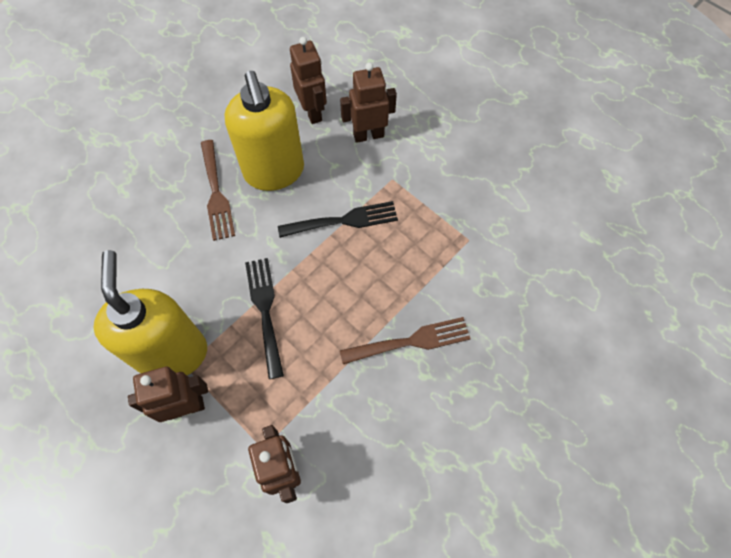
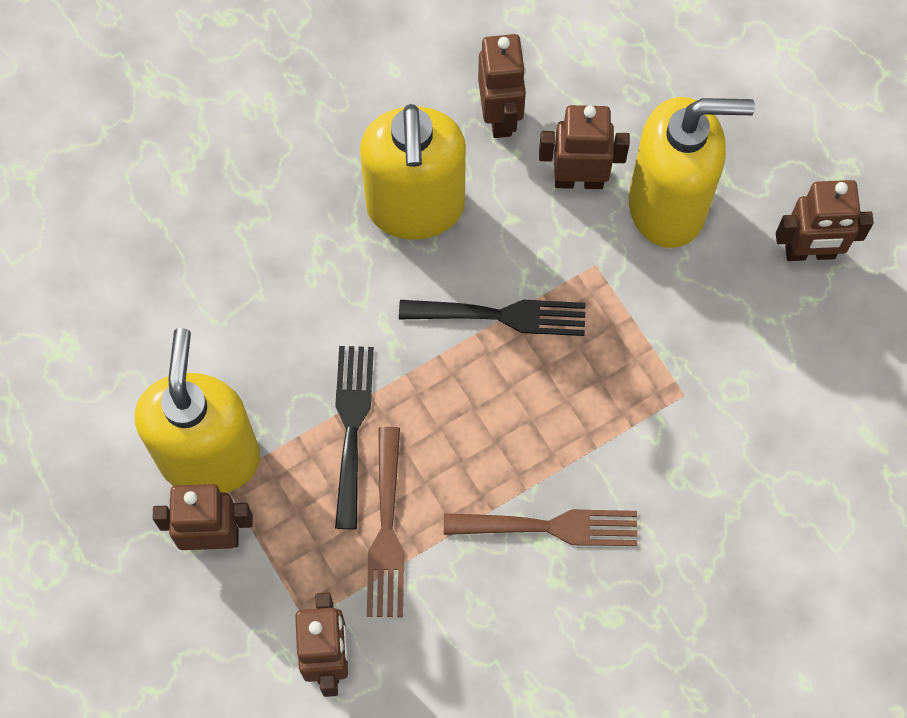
camera: 15 degrees right, 5 degrees up
(216, 194) = (319, 223): brown fork -> brown fork (387, 531)
(425, 137) = (668, 206): none -> yellow soap dispenser
(515, 144) = (810, 252): none -> brown robot

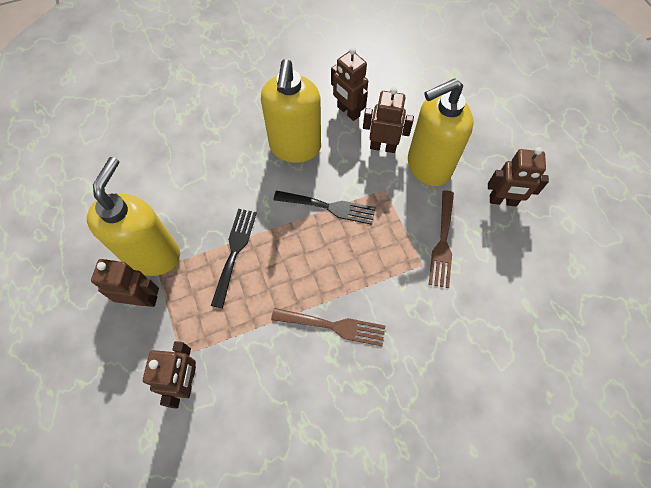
camera: 10 degrees right, 5 degrees down
(387, 531) = (239, 312): brown fork -> brown fork (442, 242)
(500, 116) = (348, 111): brown robot -> brown robot turned 135 degrees clockwise
(668, 206) = (428, 166): yellow soap dispenser -> yellow soap dispenser turned 150 degrees clockwise

